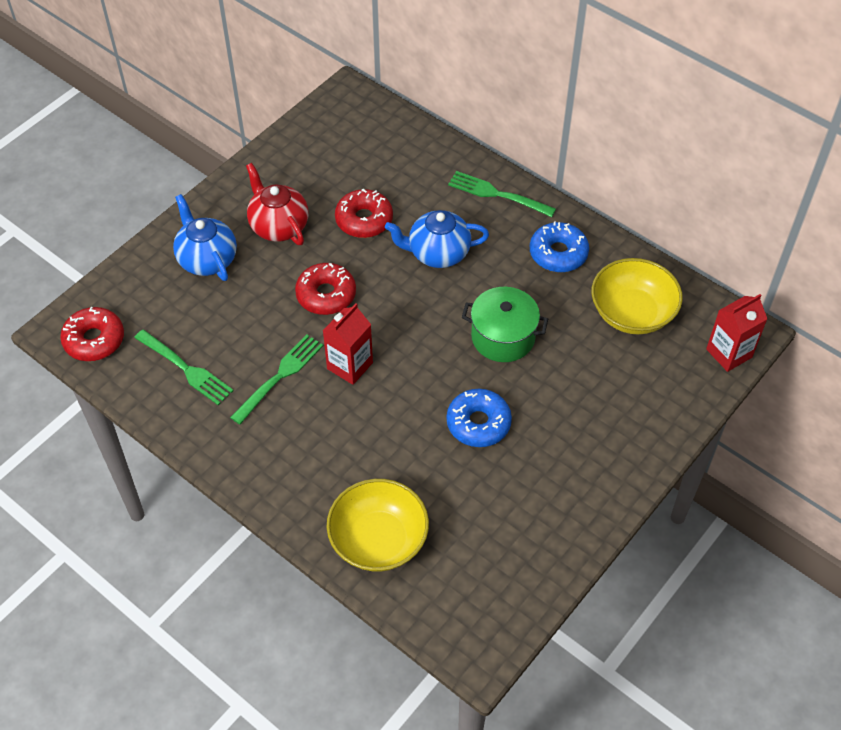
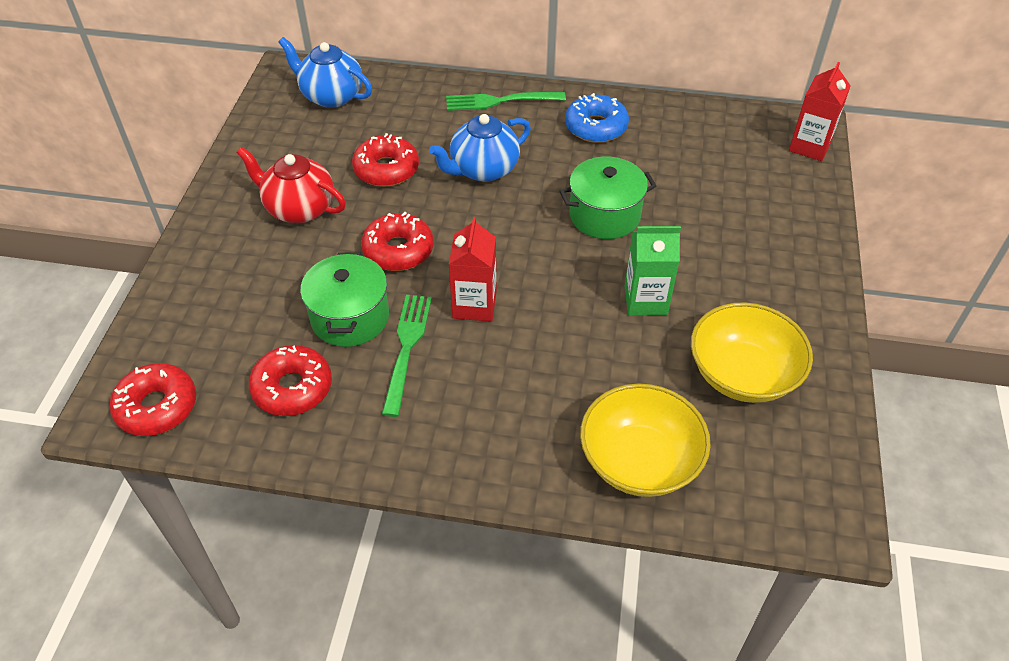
camera: 30 degrees left, 5 degrees down
(186, 369) = (292, 388): green fork -> red donut
(207, 259) = (240, 269): blue teapot -> blue teapot (331, 96)
(257, 333) = (350, 317): none -> green pot
(478, 423) = (645, 300): blue donut -> green carton
(632, 313) = (702, 148): yellow bowl -> yellow bowl (742, 374)

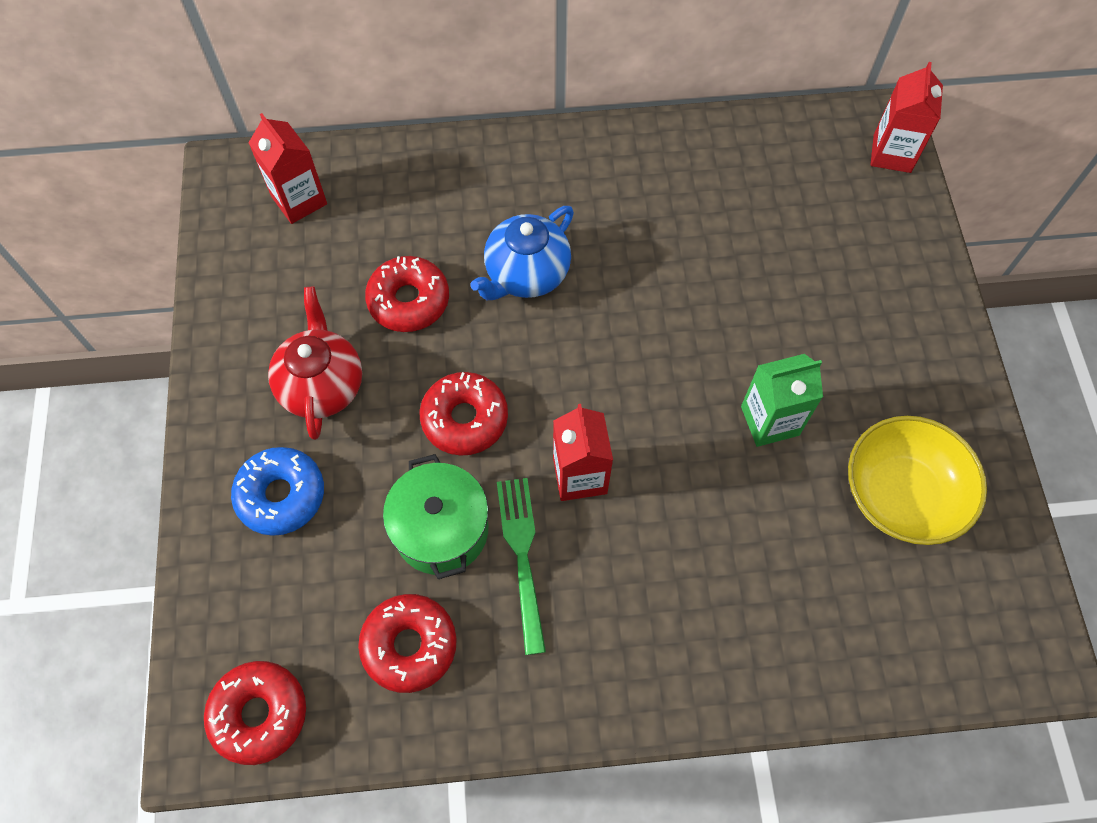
camera: 15 degrees left, 15 degrees up
(299, 208) = (322, 385): red teapot -> red teapot turned 75 degrees clockwise
(331, 96) = (299, 200): blue teapot -> red carton
(500, 101) = (512, 163): green fork -> none
(596, 127) = (640, 178): blue donut -> blue donut (281, 495)
(604, 215) = (689, 309): green pot -> none
(639, 460) = (824, 637): yellow bowl -> none

